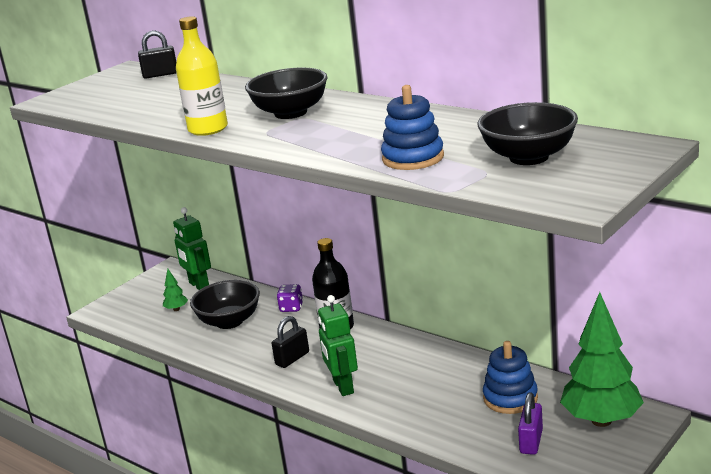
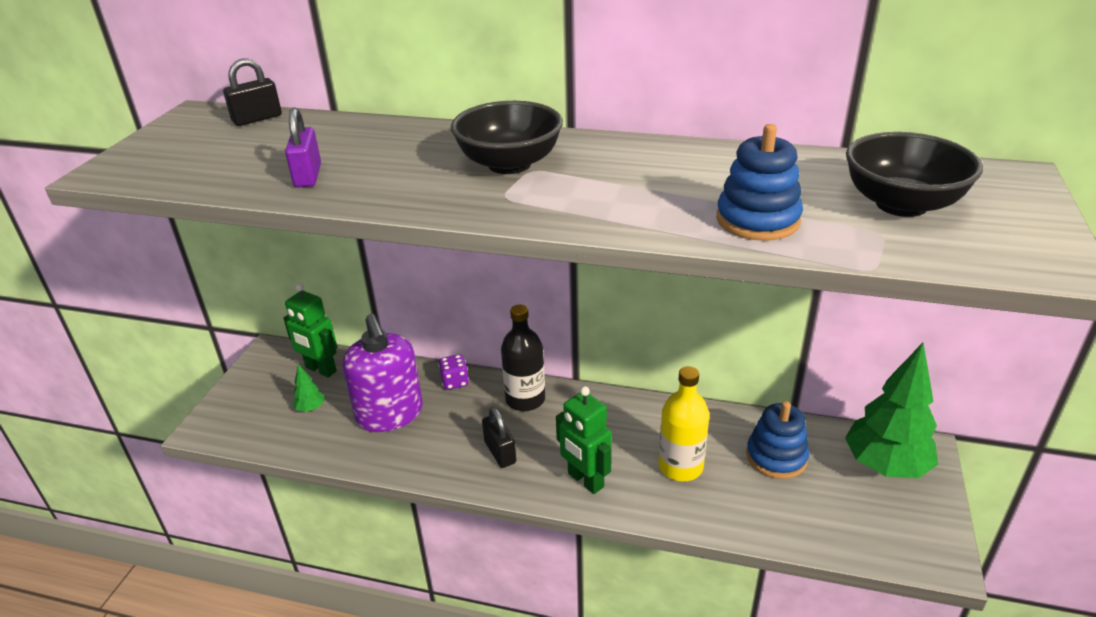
camera: 25 degrees left, 10 degrees up
(208, 129) = (413, 199): yellow bottle -> yellow bottle (680, 466)
(229, 321) = (390, 414): black bowl -> purple soap dispenser
(292, 358) = (500, 452): black padlock -> black padlock turned 45 degrees counterclockwise
(531, 441) = (838, 510): purple padlock -> purple padlock (308, 176)

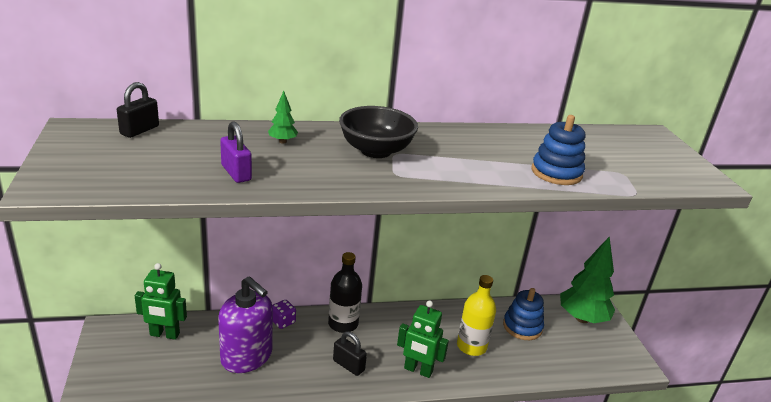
camera: 30 degrees left, 5 degrees down
(310, 408) = (176, 367): green tree -> green tree (282, 141)
(901, 204) = (617, 155): black bowl -> none

